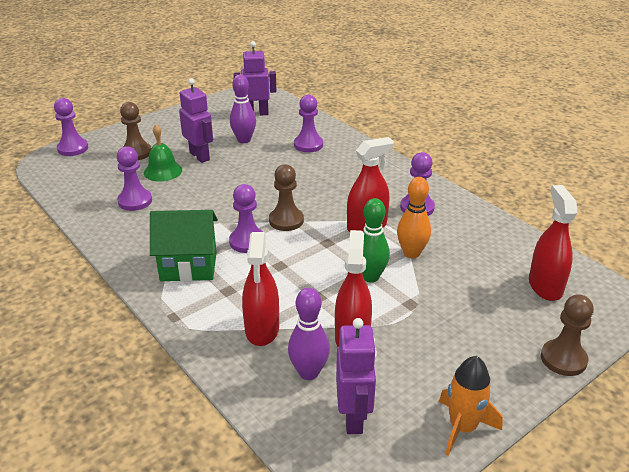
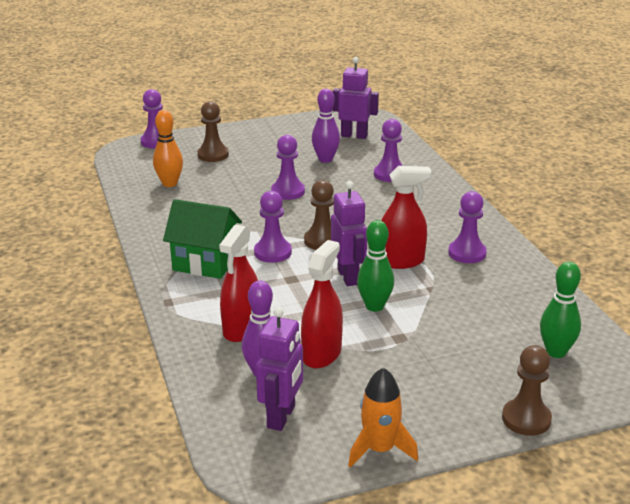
camera: 20 degrees right, 5 degrees down
(135, 201) = (188, 198): purple pawn -> purple pawn (288, 192)
(163, 171) = (228, 176): green bell -> none
(200, 156) = (272, 167): purple robot -> purple robot (348, 277)
(411, 253) = (431, 294): orange bowling pin -> orange bowling pin (169, 183)
(545, 286) = (556, 352): red spray bottle -> green bowling pin

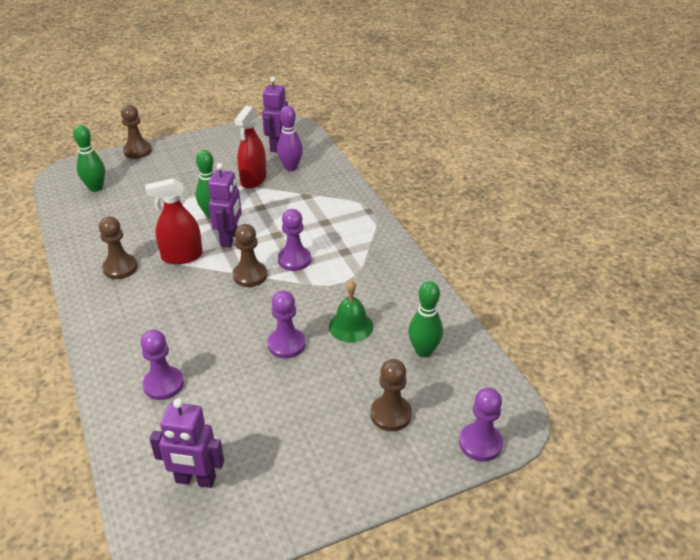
camera: 175 degrees right, 10 degrees up
(169, 183) = (423, 351): orange bowling pin -> green bowling pin
(205, 263) = (351, 246): green house -> none
(227, 200) = (351, 326): none -> green bell
(242, 328) = (309, 193): red spray bottle -> none
(325, 159) = (241, 413): purple bowling pin -> none
(348, 277) = (229, 238): purple robot -> purple robot turned 150 degrees counterclockwise
(380, 449) = (224, 135): orange rocket -> none
(467, 253) = (120, 268): purple pawn -> brown pawn

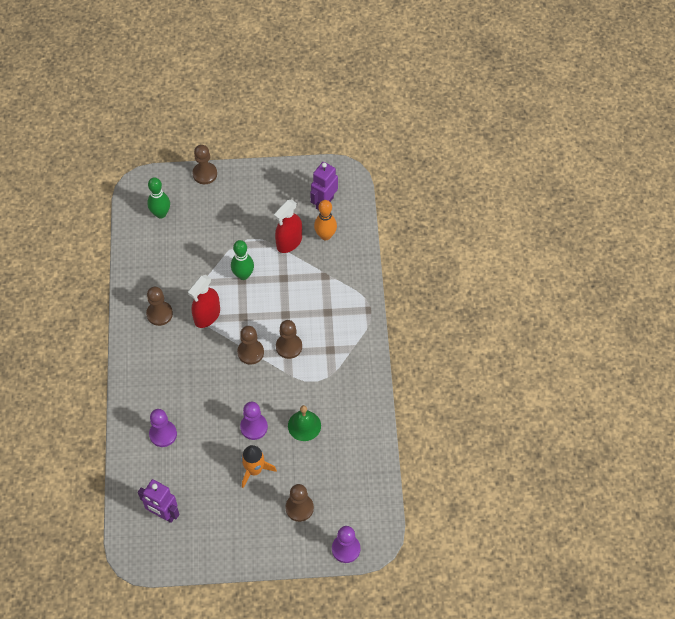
camera: 20 degrees right, 20 degrees up
(182, 256) = (207, 316): red spray bottle -> red spray bottle turned 60 degrees counterclockwise
(229, 238) = (248, 307): purple robot -> none
(291, 167) = (325, 235): purple bowling pin -> orange bowling pin
(294, 260) = (289, 347): purple pawn -> brown pawn
(308, 389) = (254, 470): none -> orange rocket
(423, 351) = (345, 464): green bowling pin -> none

